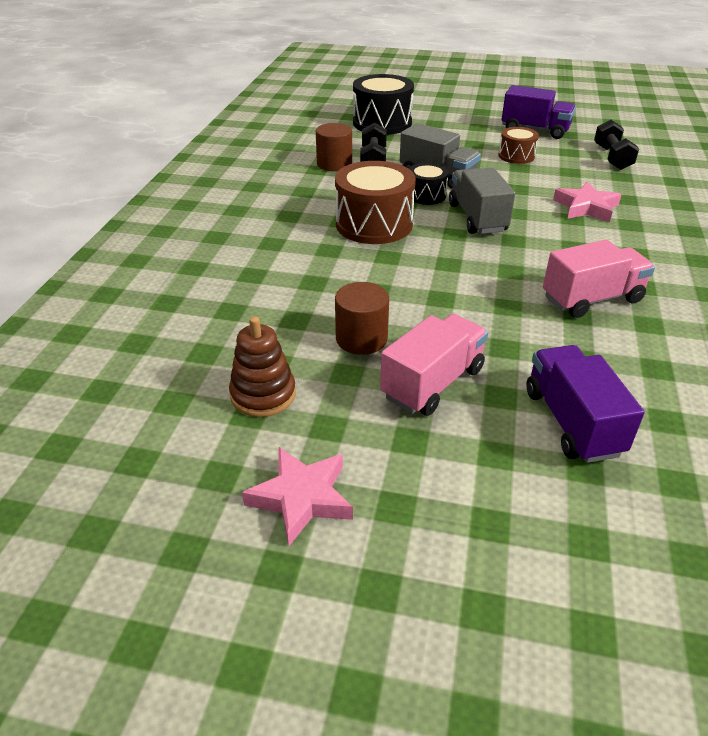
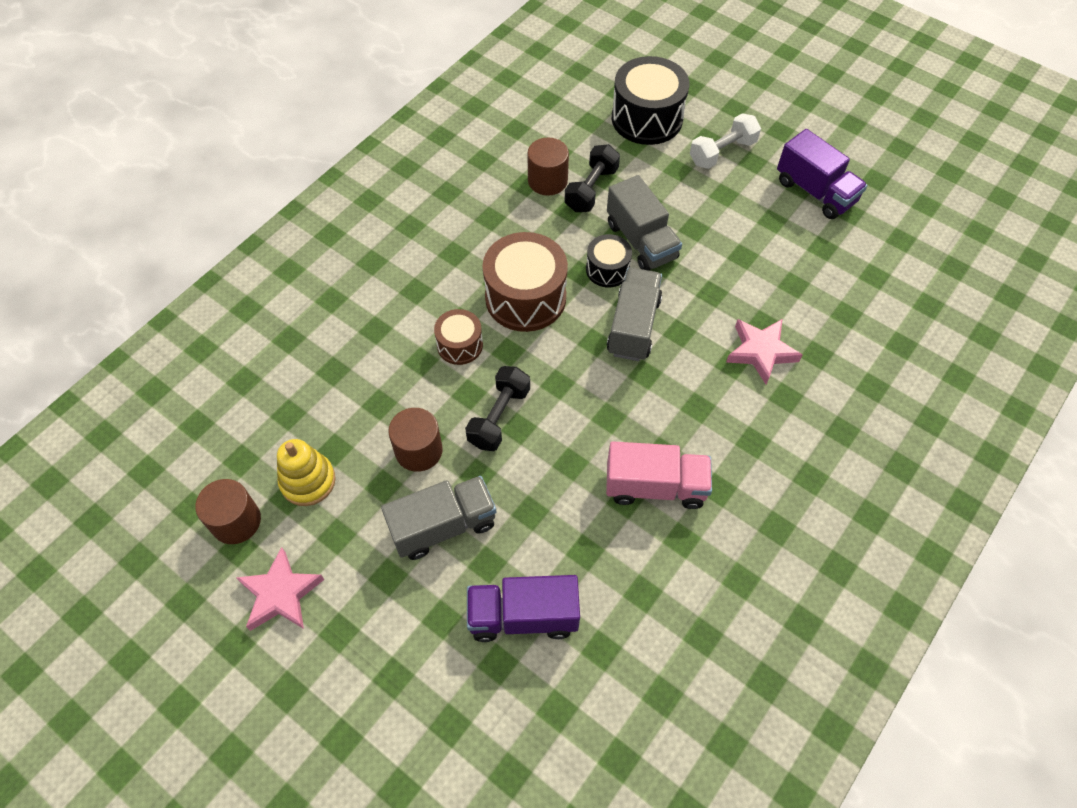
camera: 25 degrees right, 20 degrees up
(202, 453) = (236, 521): none -> brown cylinder
(263, 395) = (308, 481): brown stacking toy -> yellow stacking toy
(433, 383) = (443, 526): pink truck -> grey truck
(452, 127) = (722, 152): none -> white dumbbell
(516, 156) = (754, 234): brown drum -> brown drum (460, 345)
(572, 422) = (523, 616): purple truck -> purple truck turned 105 degrees counterclockwise
(612, 158) = (864, 276): black dumbbell -> black dumbbell (499, 417)

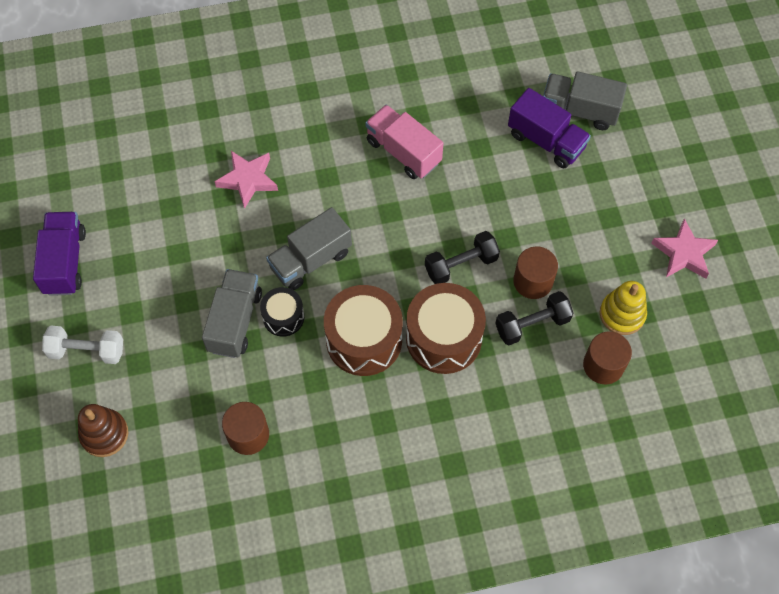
camera: 140 degrees left, 5 degrees up
(236, 521) = (687, 321): brown cylinder -> brown cylinder (603, 365)
(443, 526) = (554, 222): grey truck -> grey truck (579, 110)
(460, 345) = (443, 338): brown drum -> brown drum, size x1.82
(591, 189) = (223, 398): black dumbbell -> black dumbbell (532, 324)
(647, 118) = (104, 434): black drum -> brown stacking toy

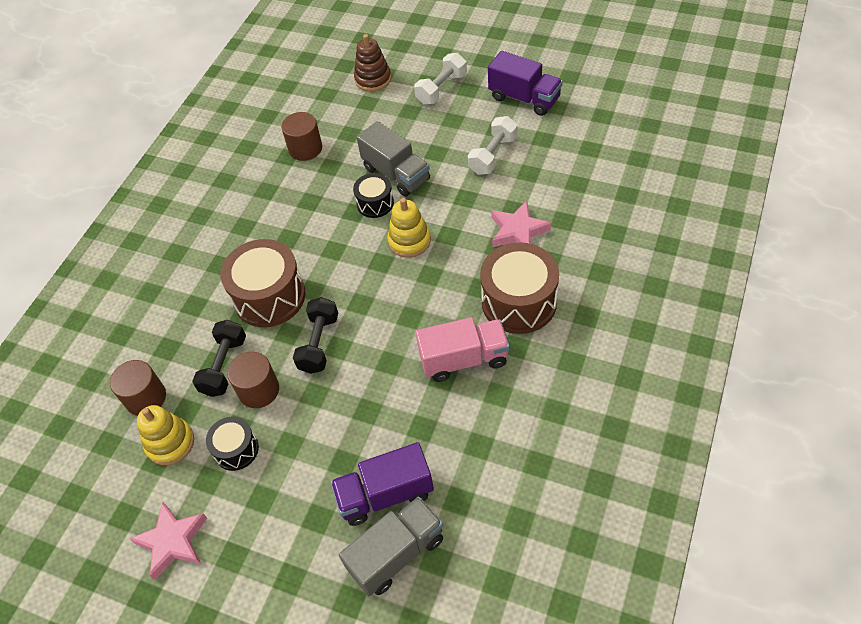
camera: 130 degrees right, 10 degrees down
(163, 248) = (493, 155): none -> white dumbbell
(310, 260) = (409, 241): grey truck -> yellow stacking toy
(364, 340) = (314, 244): brown drum -> brown drum (519, 302)
(590, 261) = (236, 449): none -> black drum

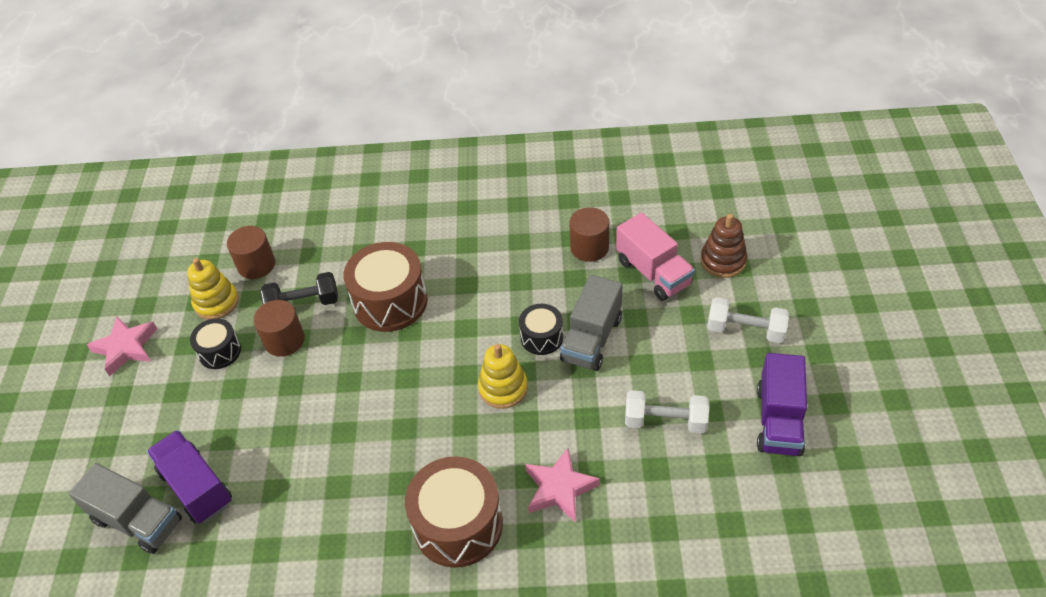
camera: 65 degrees right, 5 degrees down
(319, 343) = (348, 364): black dumbbell -> none
(464, 359) = (366, 498): pink truck -> pink truck (653, 273)

